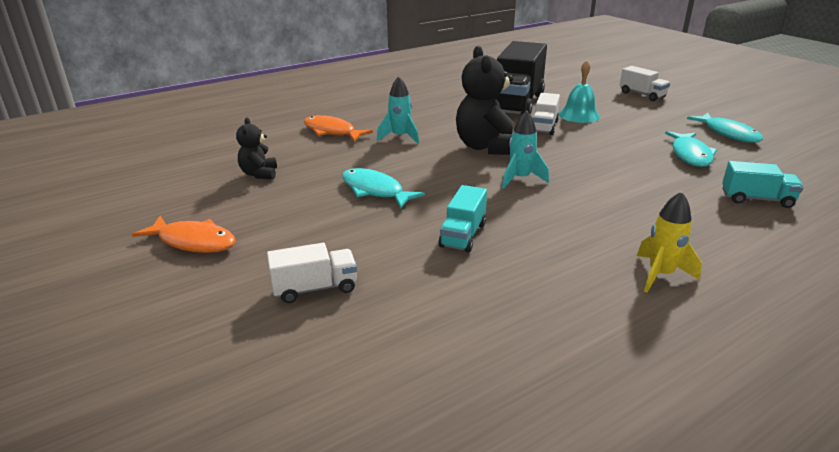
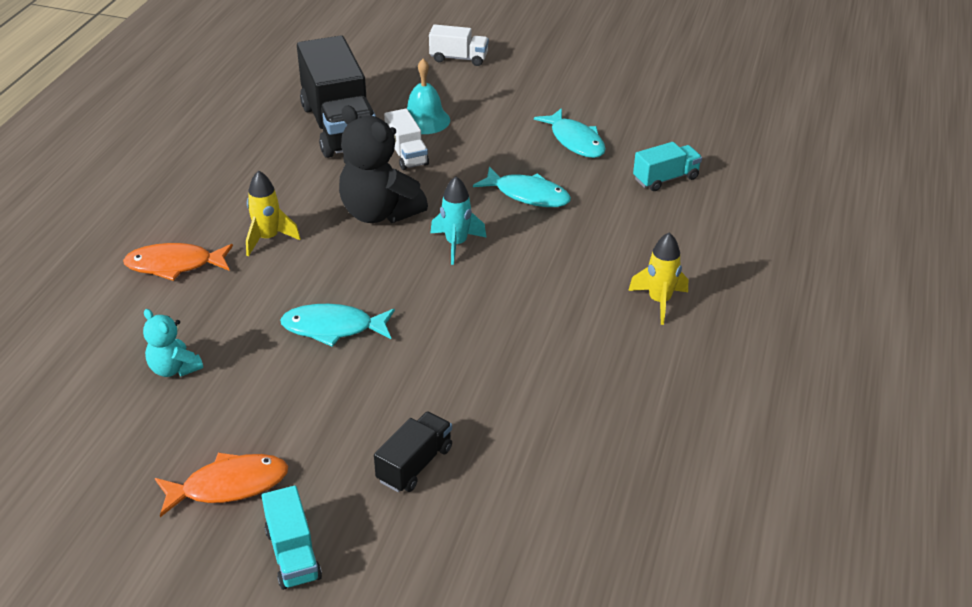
camera: 40 degrees left, 10 degrees up
(259, 174) = (174, 368): black teddy bear -> turquoise teddy bear
(315, 288) = (414, 464): white truck -> black truck
(400, 137) = (268, 238): turquoise rocket -> yellow rocket
(463, 235) = (475, 340): turquoise truck -> turquoise truck (293, 554)
(728, 133) = (584, 94): turquoise fish -> turquoise fish (528, 195)

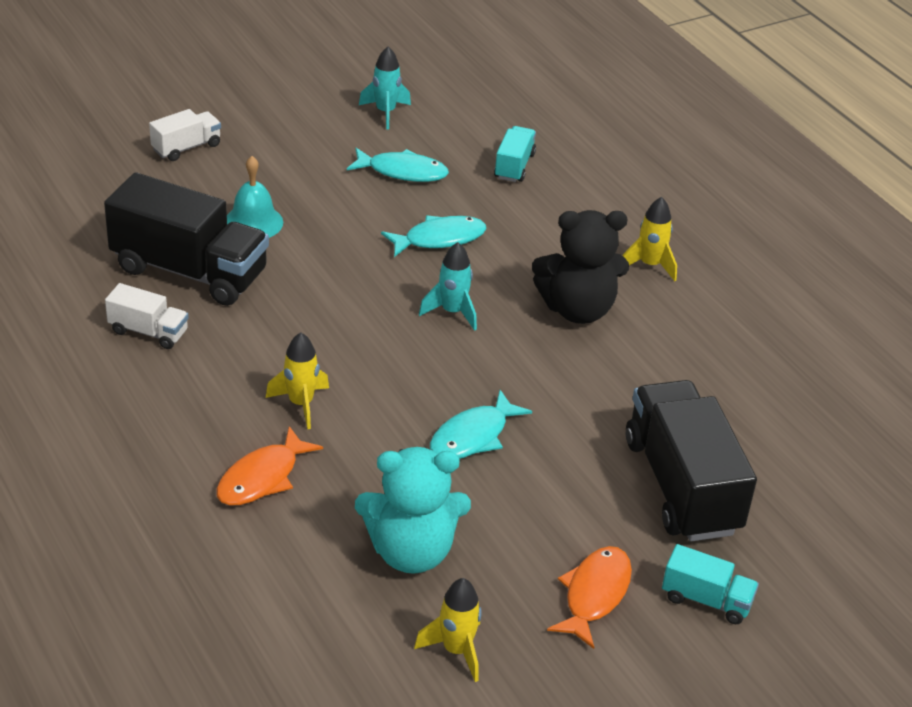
camera: 50 degrees left, 0 degrees up
(93, 447) = (456, 650): none -> yellow rocket
(174, 368) = (411, 552): turquoise teddy bear -> turquoise teddy bear, size x1.87
(379, 213) = (353, 325): black teddy bear -> black teddy bear (577, 309)
(406, 154) = (290, 261): white truck -> white truck (148, 332)
(414, 464) = (681, 486): black truck -> black truck, size x2.06
(627, 99) = (385, 112): none -> turquoise rocket

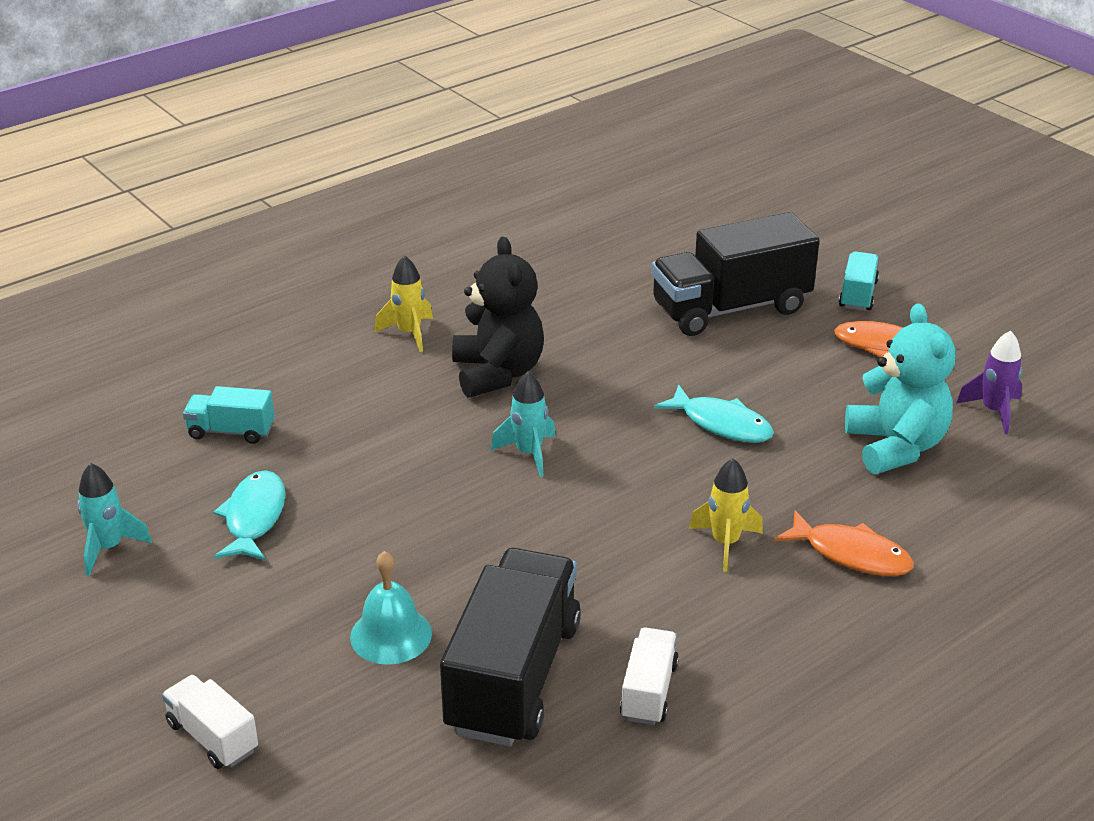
camera: 95 degrees left, 5 degrees down
(439, 239) = (394, 474): turquoise fish -> none
(456, 650) = (993, 411): yellow rocket -> purple rocket

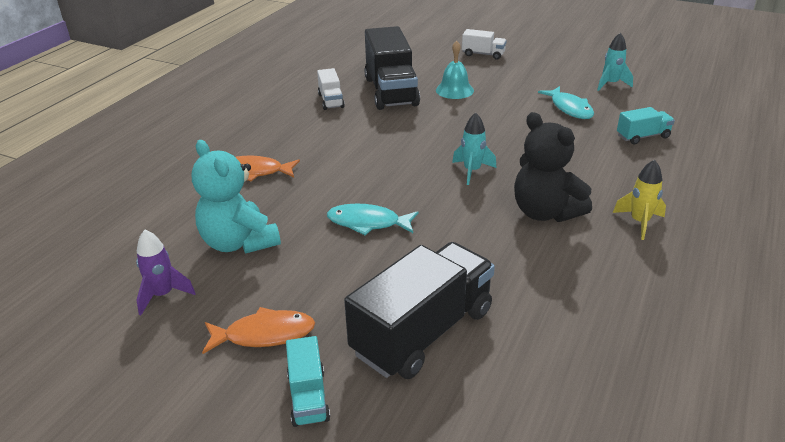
camera: 155 degrees right, 0 degrees up
(725, 543) = (327, 159): yellow rocket -> none

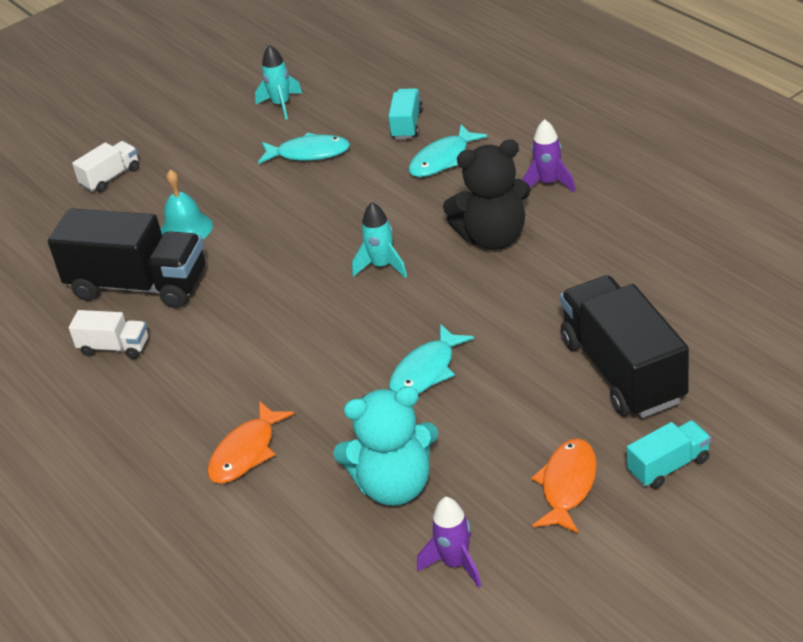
camera: 60 degrees left, 5 degrees up
(308, 396) = (669, 466): turquoise truck -> turquoise truck turned 45 degrees counterclockwise
(618, 163) = (442, 159): none -> turquoise fish
(639, 222) = (548, 183): yellow rocket -> purple rocket

